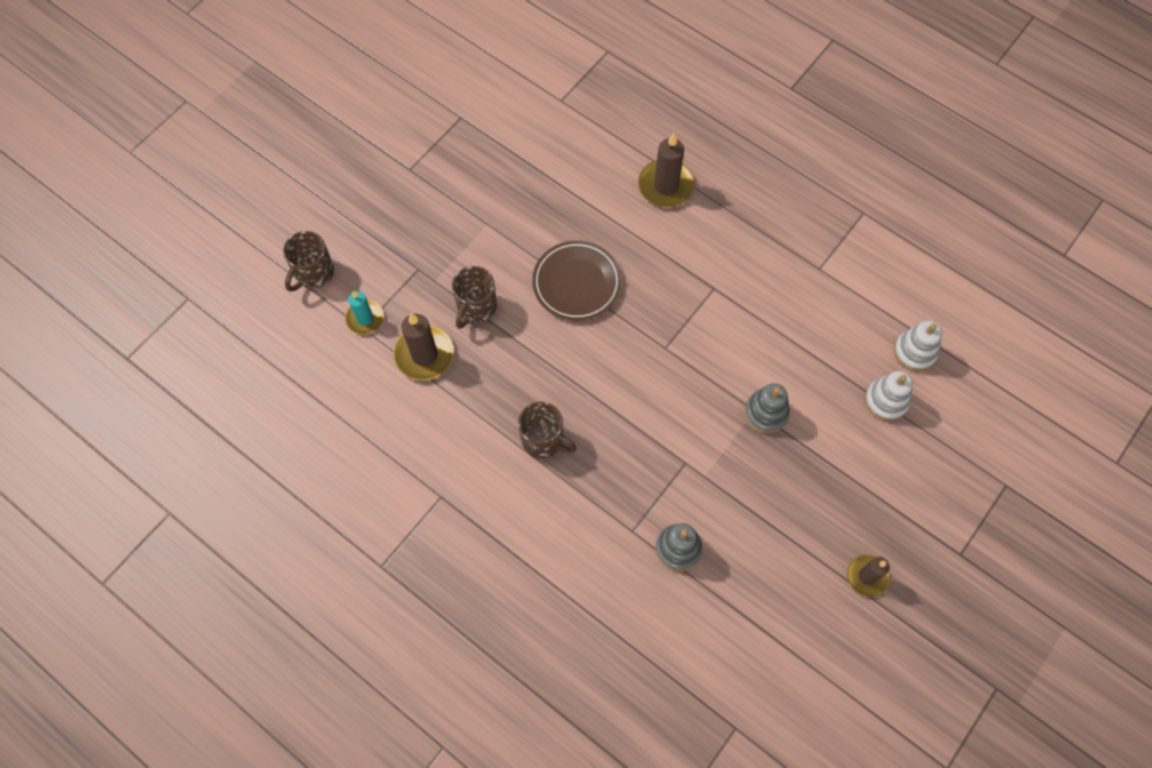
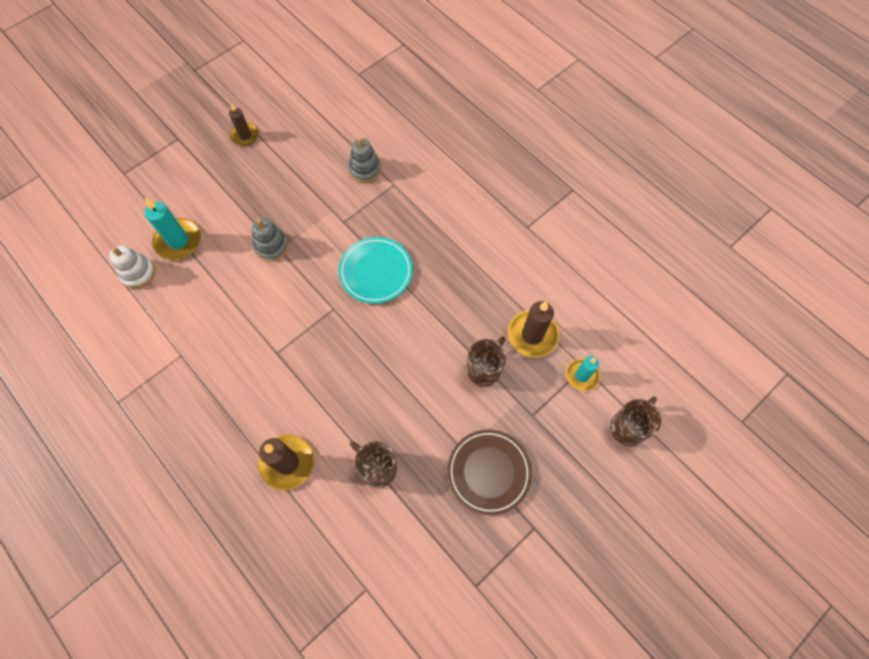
camera: 170 degrees left, 0 degrees up
(543, 440) = (445, 253): brown mug -> brown mug (377, 467)
(576, 283) = (393, 377): brown plate -> brown plate (488, 472)
(626, 401) = (376, 272): none -> turquoise plate
(886, 401) = (178, 241): white stacking toy -> turquoise candle

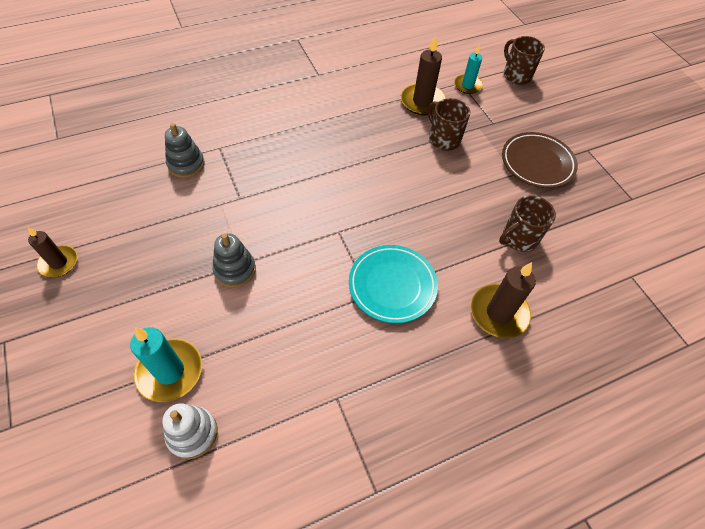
camera: 75 degrees left, 10 degrees down
(376, 272) = (313, 187): turquoise plate -> turquoise plate (392, 286)

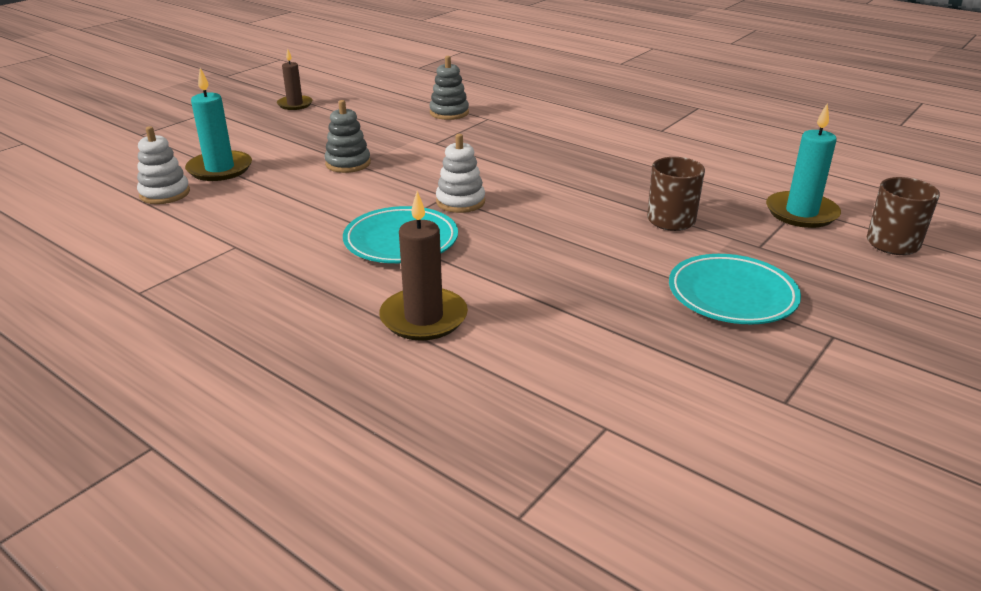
camera: 65 degrees right, 25 degrees down
(353, 227) = (460, 202): none -> white stacking toy
(422, 102) = (717, 192): brown candle -> none
(467, 85) = (801, 213): turquoise candle -> turquoise candle, size x1.54
(518, 238) = (565, 308): brown mug -> none
(537, 163) = (732, 295): brown plate -> turquoise plate

